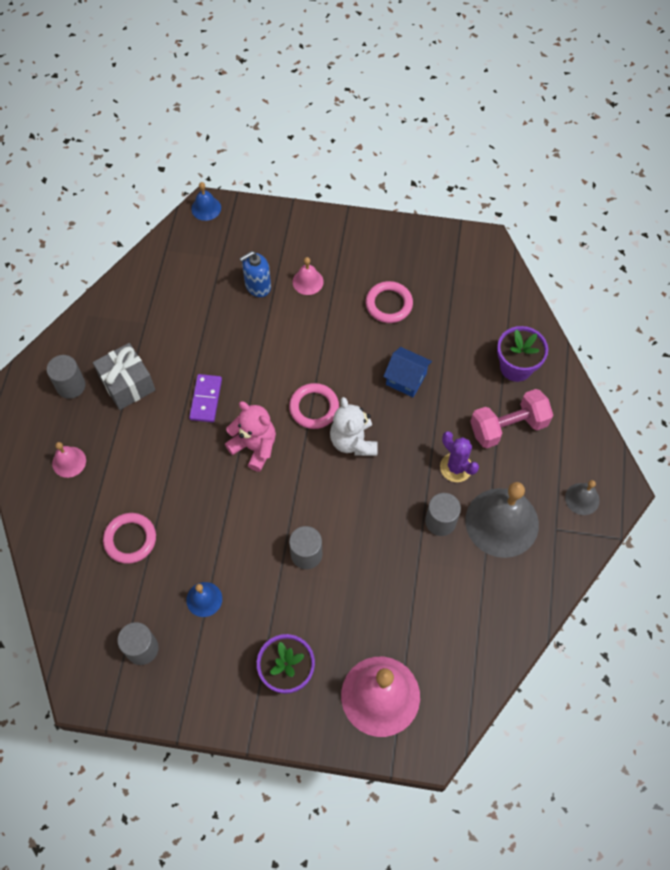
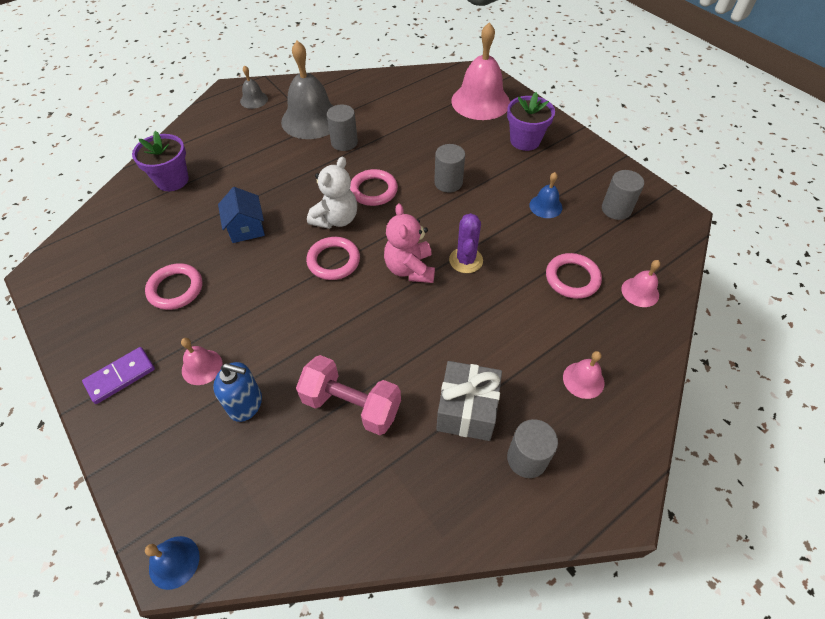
camera: 135 degrees left, 10 degrees down
(71, 569) = (640, 292): none -> pink bell
(206, 399) = (409, 335): purple domino -> purple domino (120, 376)
(357, 492) = (373, 190): none -> pink ring
(456, 467) = (295, 159): purple cactus -> purple cactus (466, 260)
(508, 427) = (232, 155): pink dumbbell -> pink dumbbell (351, 405)

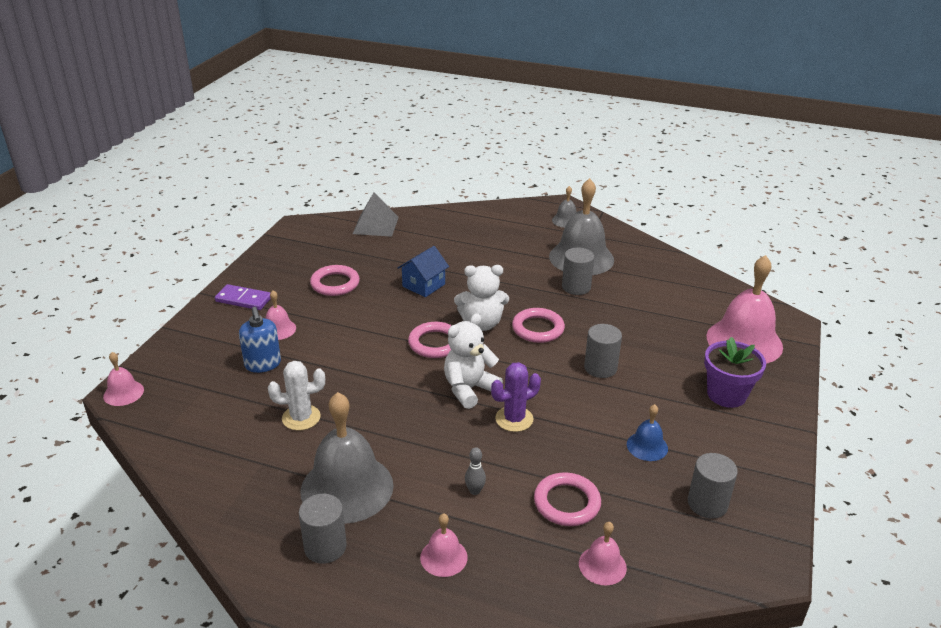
camera: 55 degrees right, 20 degrees down
(115, 215) = (376, 225): none -> grey pyramid
(172, 180) = (434, 230): purple flower pot -> none
(174, 562) = (123, 393): blue bell -> pink bell
(351, 405) = (301, 418): pink dumbbell -> white cactus
(410, 269) = (469, 389): pink teddy bear -> white teddy bear
(467, 410) = (347, 487): grey gift -> grey bell
(527, 325) = (474, 491): none -> grey bowling pin

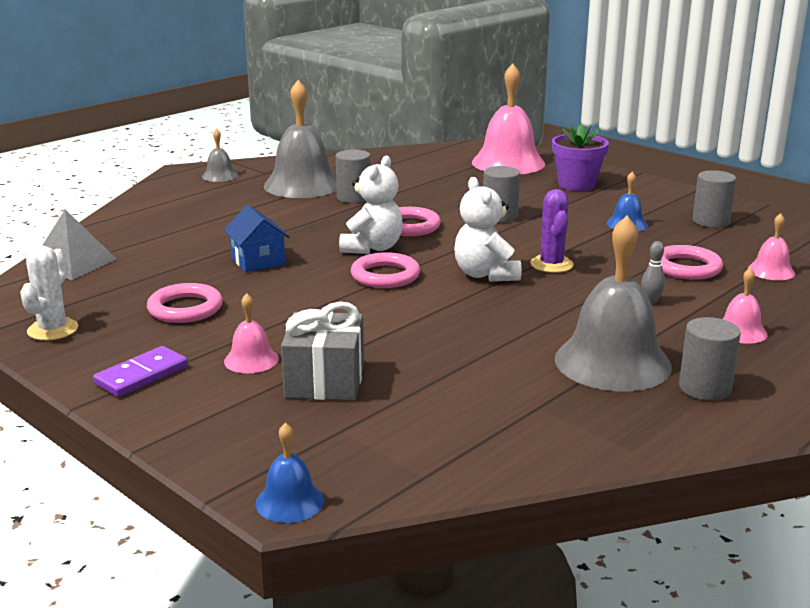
camera: 65 degrees left, 10 degrees down
(123, 393) = (289, 501): pink bell -> blue bell
(263, 364) = (325, 381): blue soap dispenser -> grey gift
(301, 418) = (465, 371): white cactus -> white cactus (53, 330)

